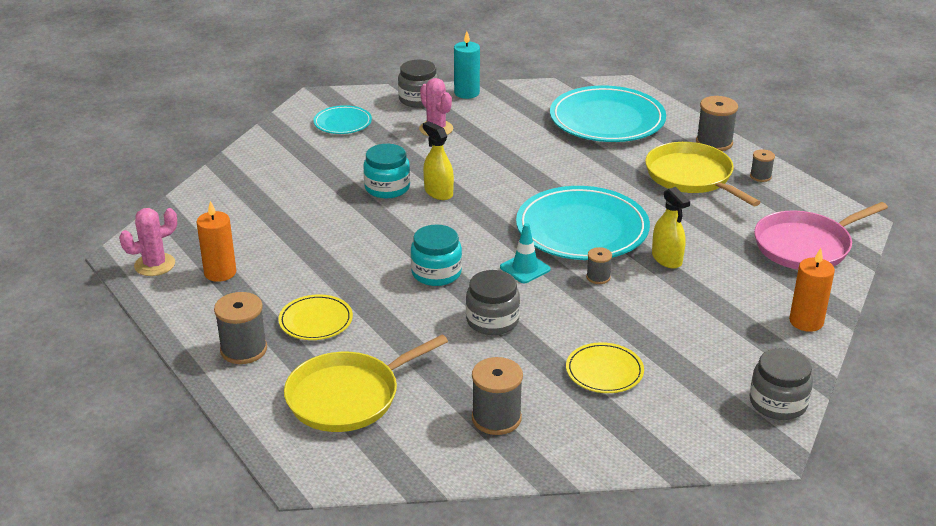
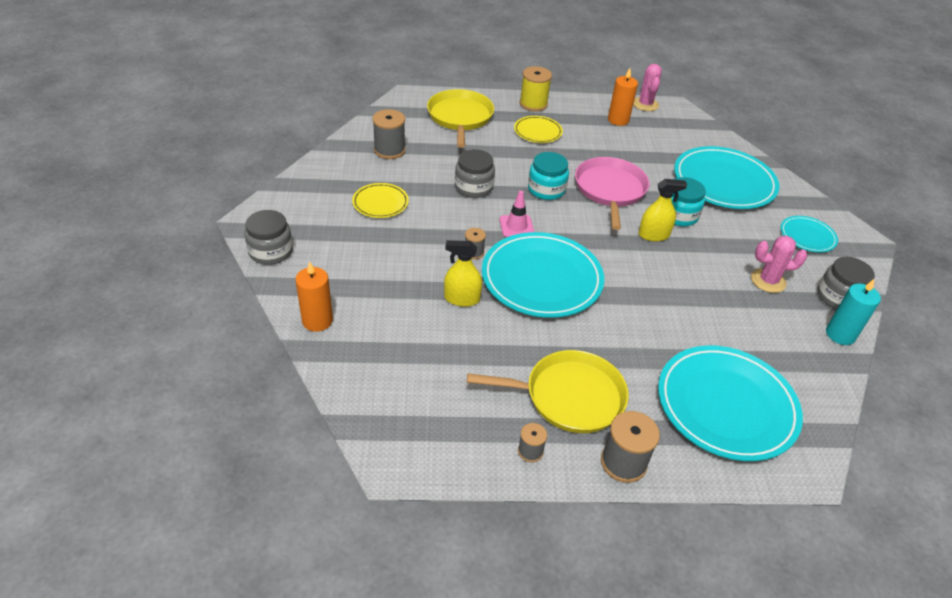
camera: 120 degrees right, 10 degrees up
(243, 350) = (533, 104): grey spool -> yellow spool
(292, 177) = (724, 182): none -> turquoise plate
(525, 268) = (516, 226): turquoise traffic cone -> pink traffic cone
(806, 246) = (397, 394): pink pan -> pink pan (610, 190)

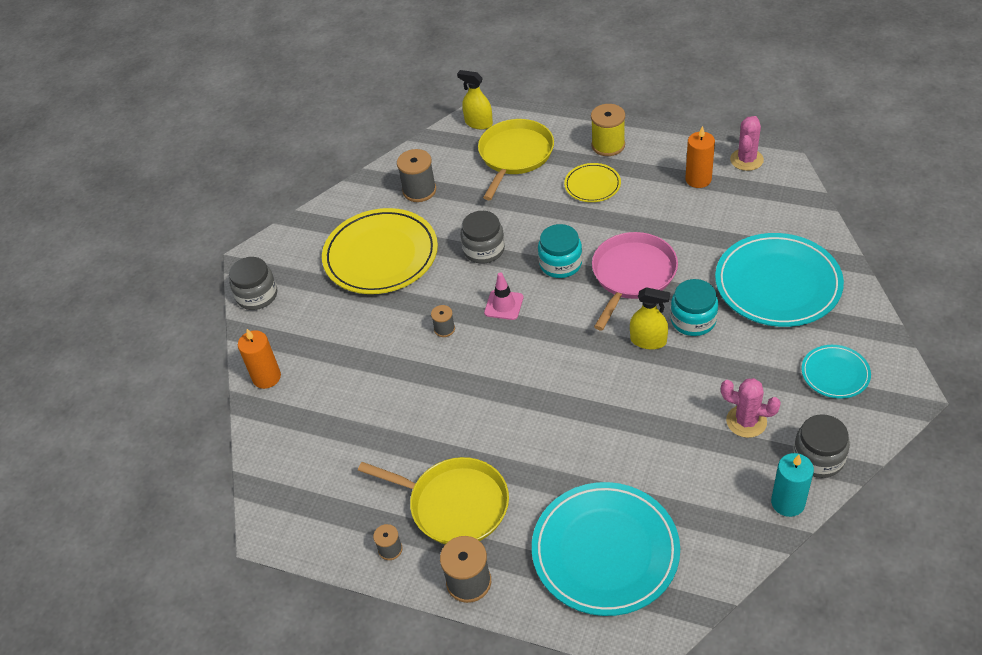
camera: 30 degrees right, 5 degrees up
(380, 203) = (381, 255): yellow plate -> yellow plate, size x1.99
(462, 299) = (406, 380): yellow spray bottle -> yellow spray bottle (478, 123)
(541, 278) = (497, 372): turquoise plate -> none

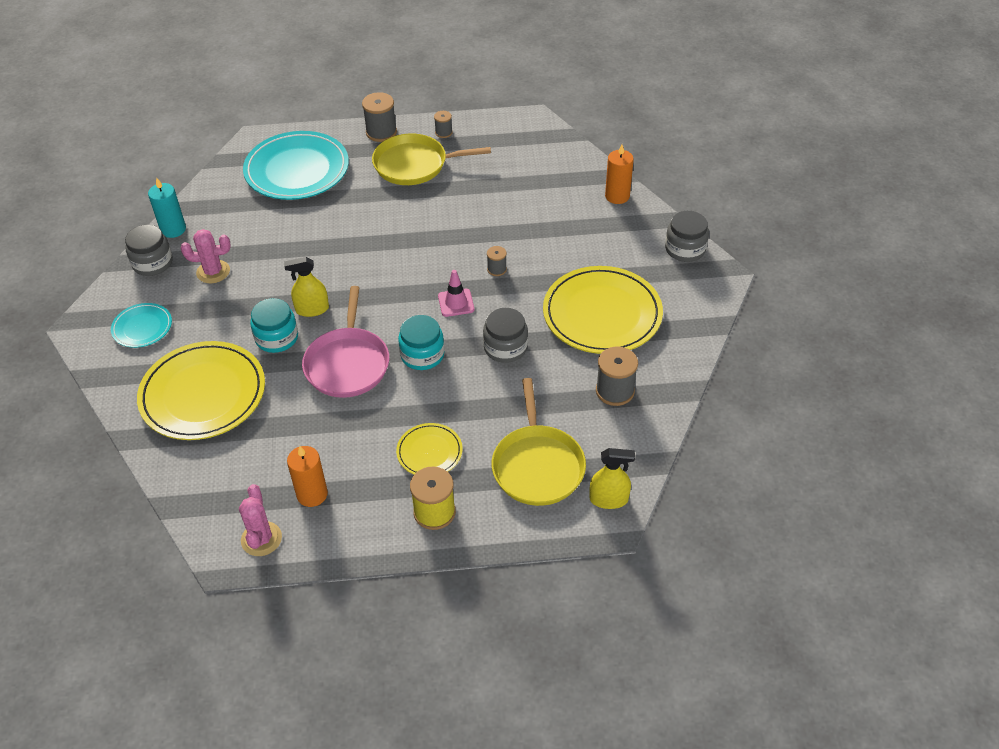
camera: 150 degrees right, 0 degrees up
(777, 284) = (203, 394): turquoise plate -> yellow plate

